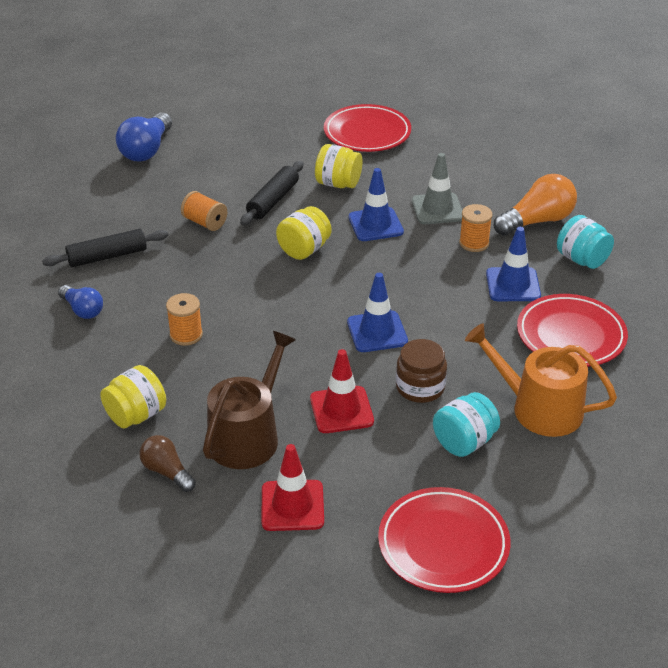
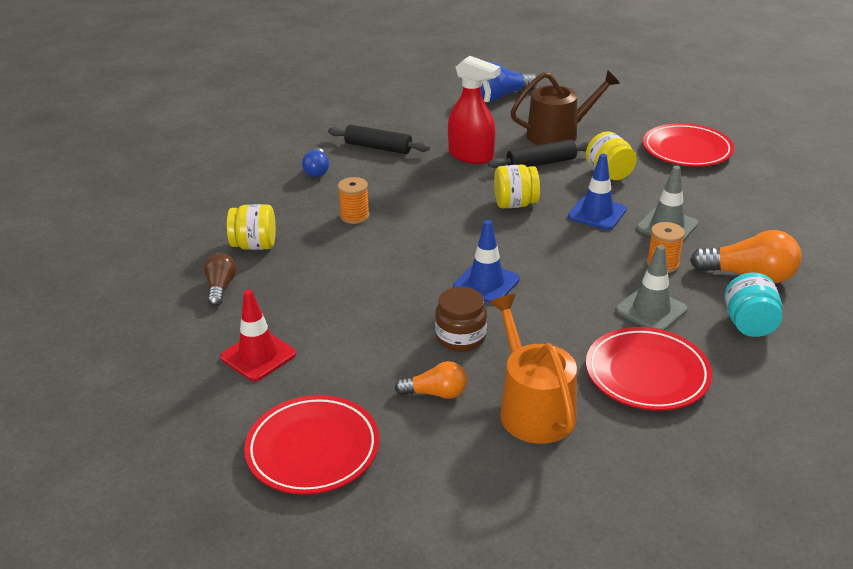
camera: 45 degrees right, 5 degrees down
(205, 222) = (471, 156): orange spool -> red spray bottle
(248, 435) = (298, 296): brown watering can -> brown watering can (558, 134)
(341, 410) = (382, 318): red traffic cone -> none
(464, 442) = (436, 393): turquoise jar -> orange light bulb
(513, 285) = (651, 310): blue traffic cone -> grey traffic cone

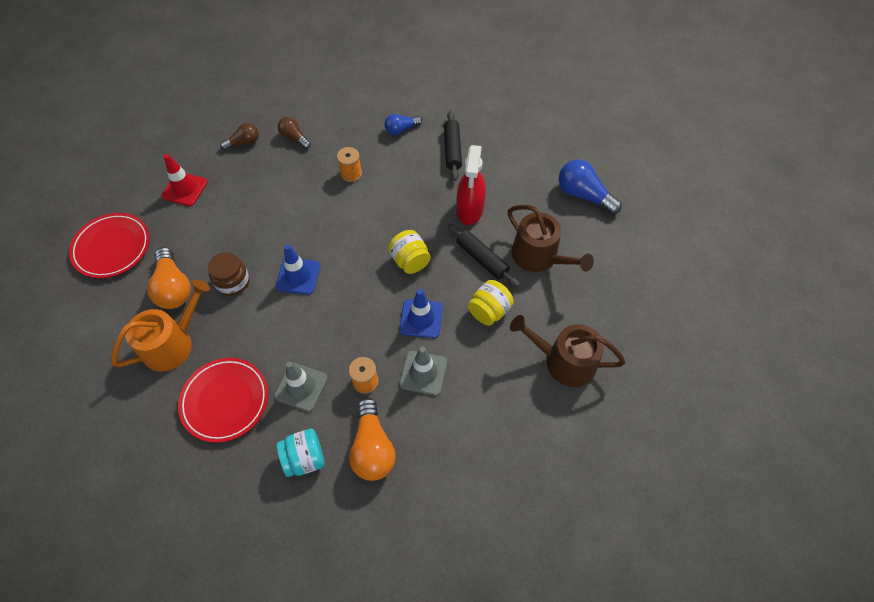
camera: 65 degrees right, 25 degrees up
(254, 245) = (294, 138): yellow jar -> brown light bulb
(436, 393) = (174, 288): orange light bulb -> orange light bulb, size x1.65
(687, 150) = (563, 361): red plate -> brown watering can

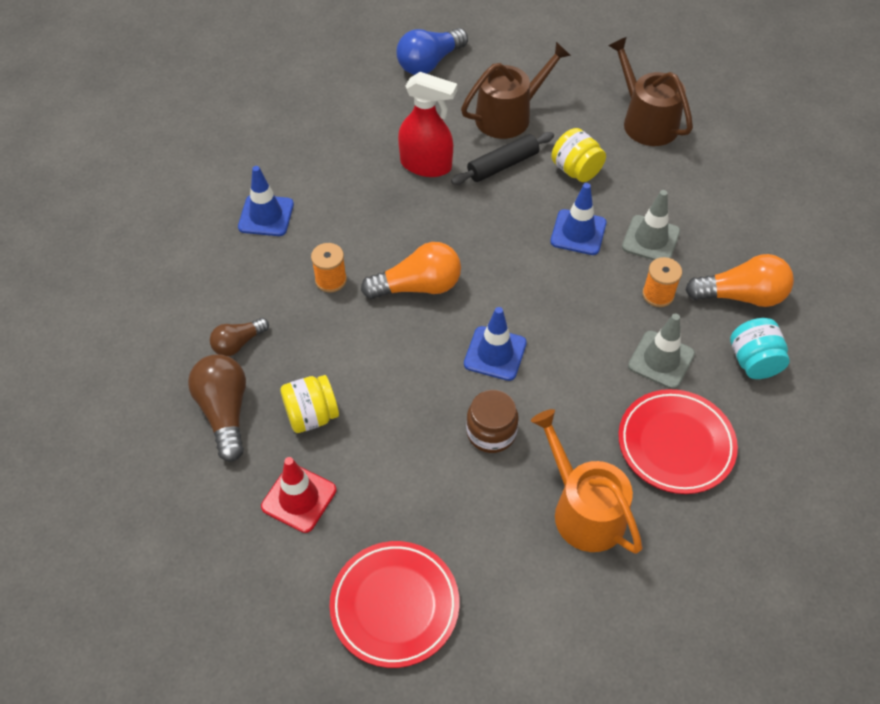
camera: 80 degrees left, 5 degrees down
(174, 288) = (488, 510): orange light bulb -> orange light bulb (418, 286)
(244, 143) = (225, 412): brown light bulb -> brown light bulb, size x1.65
(401, 129) = (266, 216): blue light bulb -> blue traffic cone
(410, 261) = (493, 233): yellow jar -> yellow jar (312, 415)
(452, 150) = (321, 167): black rolling pin -> none
(563, 361) = (645, 121): brown watering can -> brown watering can turned 120 degrees clockwise

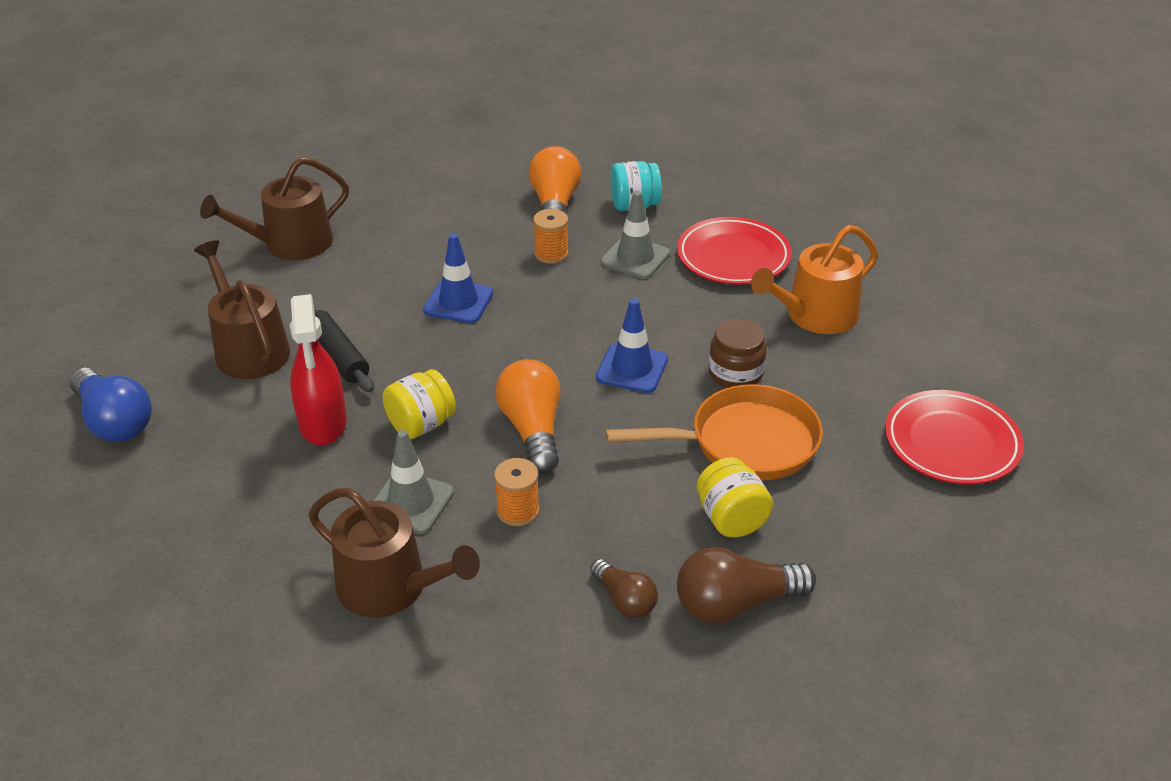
camera: 90 degrees left, 15 degrees down
(266, 216) = (391, 588): blue traffic cone -> brown watering can
(299, 498) = (845, 524): red traffic cone -> none
(399, 432) = (744, 443): none -> orange pan
(426, 165) = (323, 424): red spray bottle -> red spray bottle turned 150 degrees clockwise
(576, 170) = (359, 299): yellow jar -> yellow jar (421, 424)
(650, 239) = (474, 253): grey traffic cone -> grey traffic cone (411, 502)

